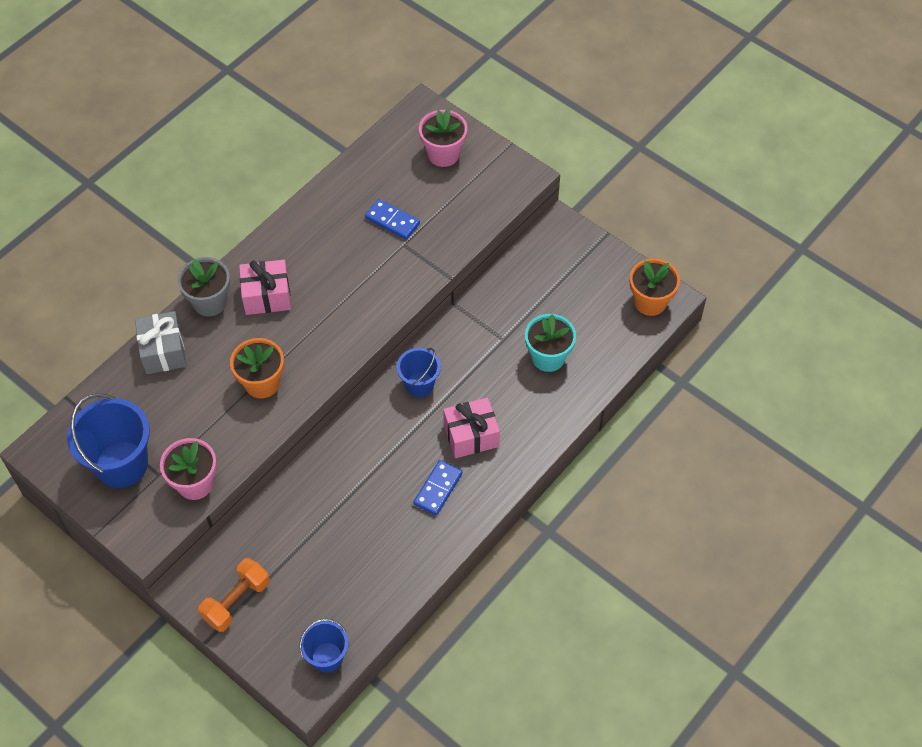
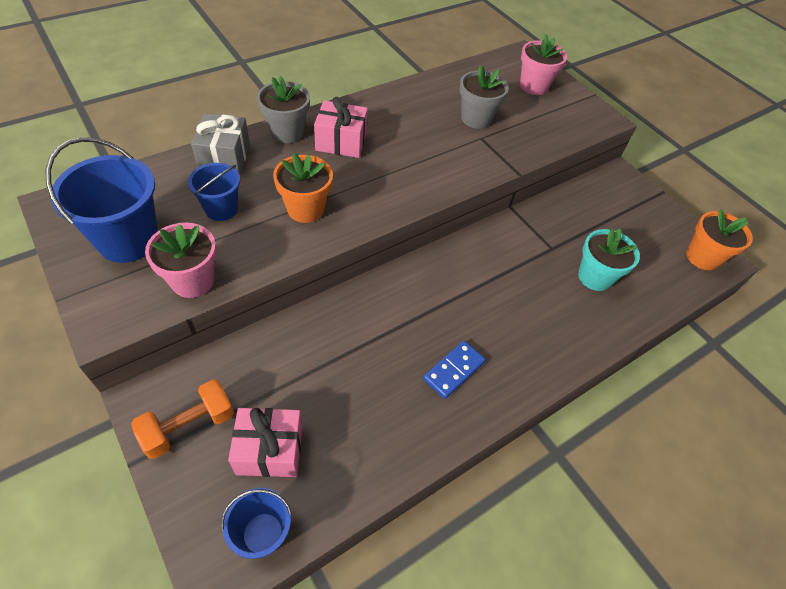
camera: 10 degrees right, 5 degrees down
(392, 221) = (476, 118): blue domino -> grey flower pot
(419, 384) = (461, 264): blue bucket -> blue bucket (221, 209)
(471, 435) = (502, 327): pink gift -> pink gift (270, 450)

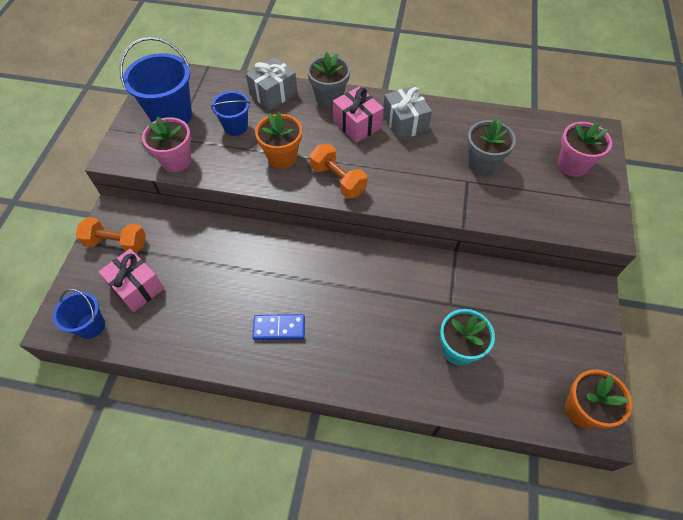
camera: 50 degrees right, 5 degrees up
(380, 119) = (405, 123): none -> grey gift
(381, 198) = (338, 180): none -> orange dumbbell

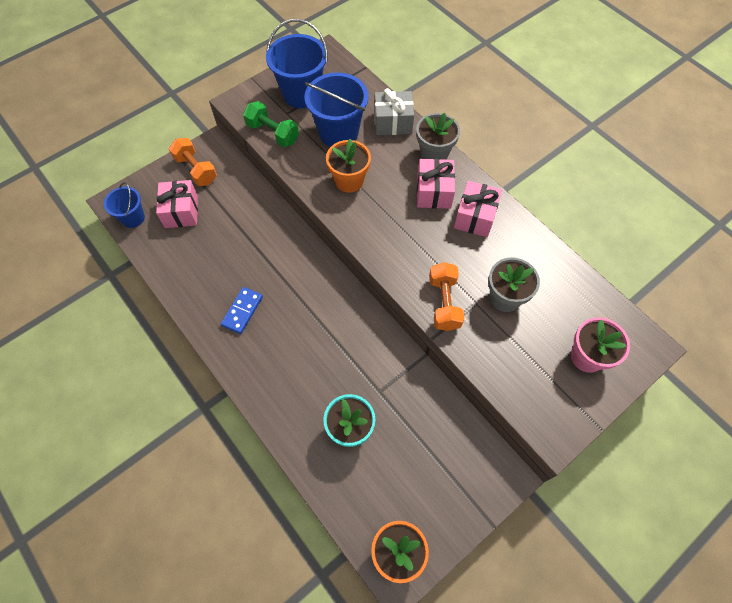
camera: 40 degrees right, 5 degrees up
(176, 161) = (273, 133): pink flower pot -> green dumbbell
(235, 127) = (338, 133): blue bucket -> blue bucket, size x1.71
(279, 328) = (242, 311): blue domino -> blue domino turned 75 degrees clockwise
(338, 180) = (372, 228): orange dumbbell -> orange dumbbell (444, 303)
(405, 123) = (475, 217): grey gift -> pink gift

